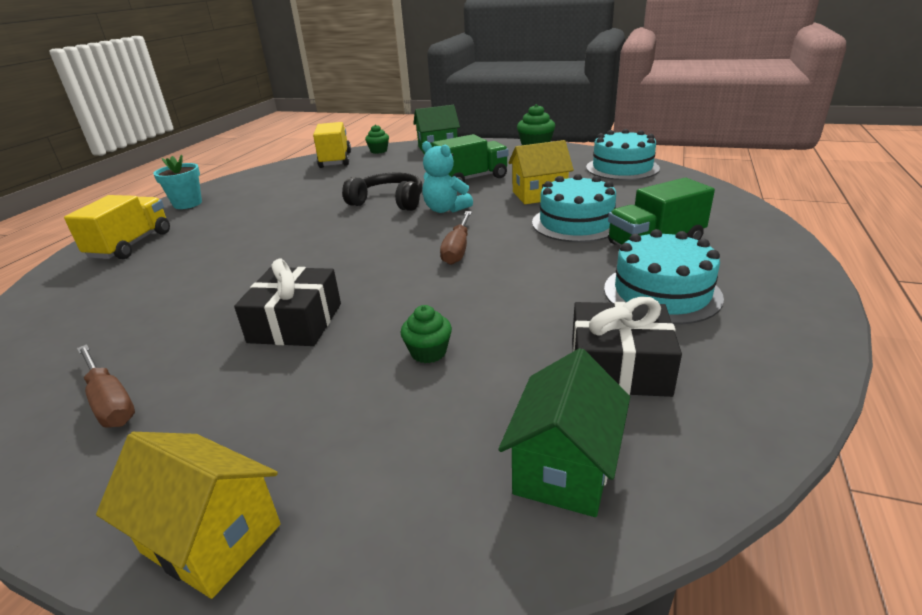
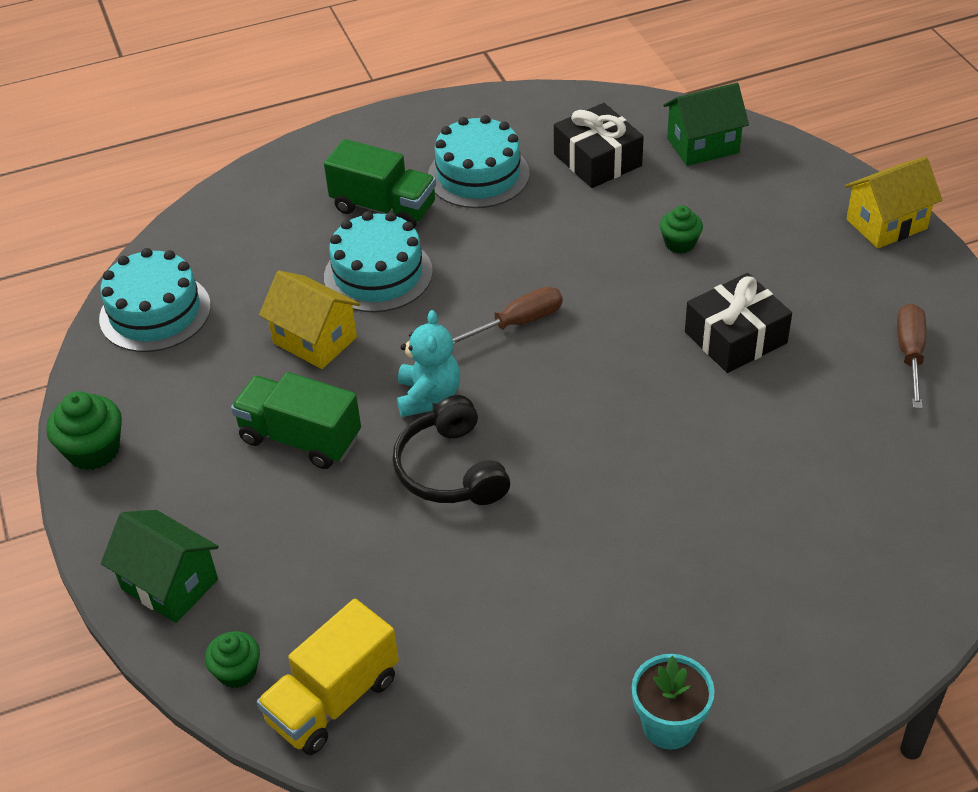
camera: 130 degrees left, 15 degrees up
(131, 245) = (806, 633): yellow truck -> none
(211, 538) = (886, 224): yellow house -> yellow house turned 75 degrees clockwise

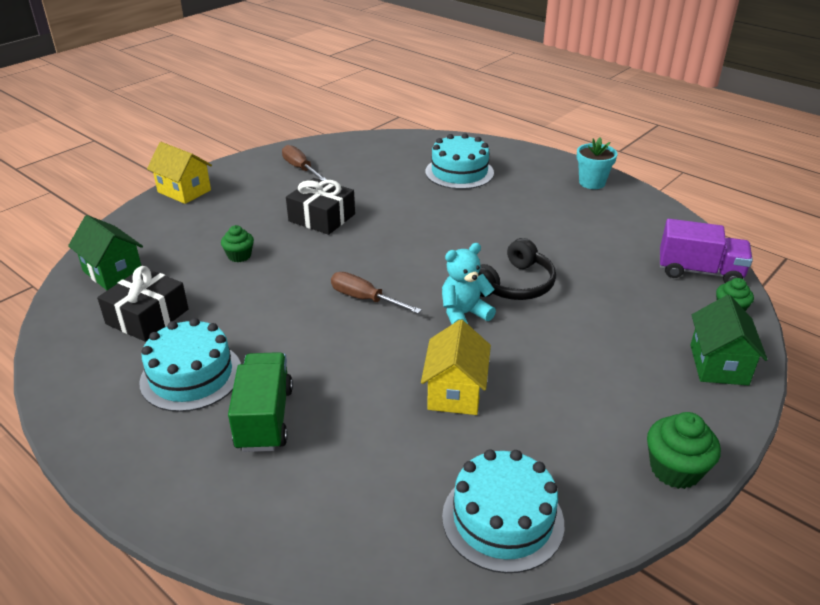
camera: 120 degrees left, 10 degrees down
(300, 438) = (552, 358): green truck -> none
(333, 699) = (699, 272): yellow truck -> purple truck
(378, 274) = (355, 387): turquoise cake -> turquoise cake (459, 172)
(910, 354) = (300, 168): brown screwdriver -> brown screwdriver turned 75 degrees clockwise

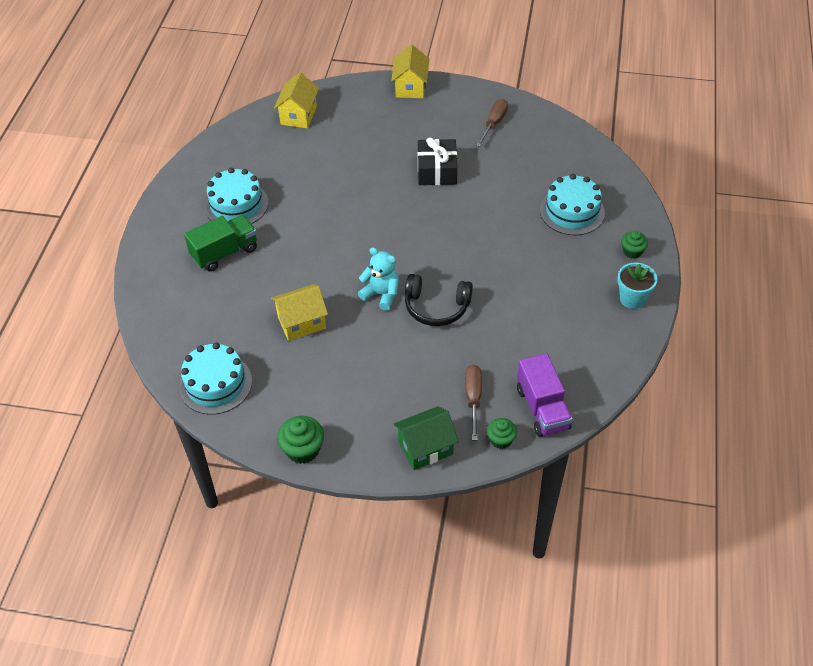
camera: 60 degrees right, 15 degrees up
(113, 272) = (298, 115): green house -> yellow house
(147, 316) = (271, 156): black gift -> none
(239, 256) = (359, 157): green cupcake -> green cupcake (632, 252)
(364, 299) = (360, 239): brown screwdriver -> brown screwdriver (473, 398)

